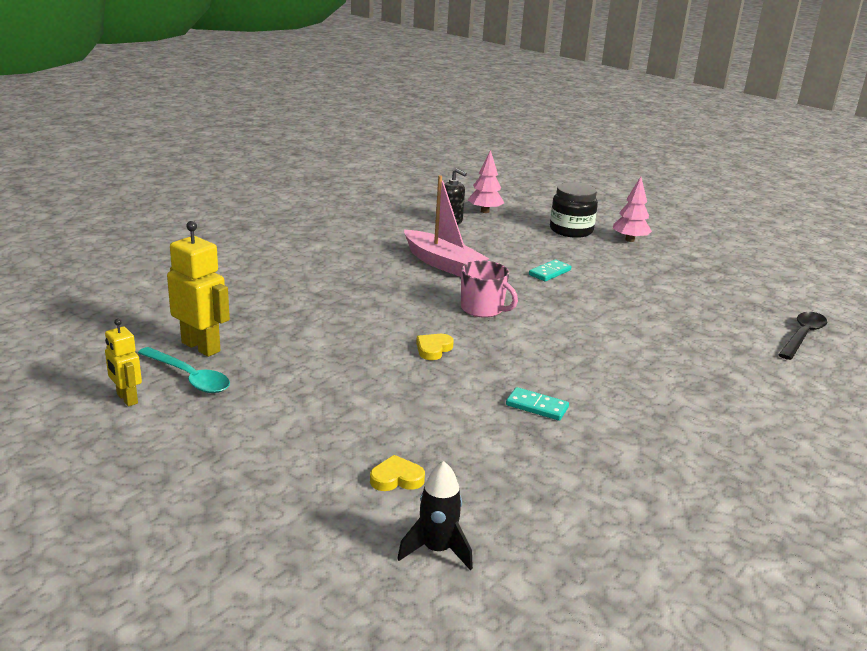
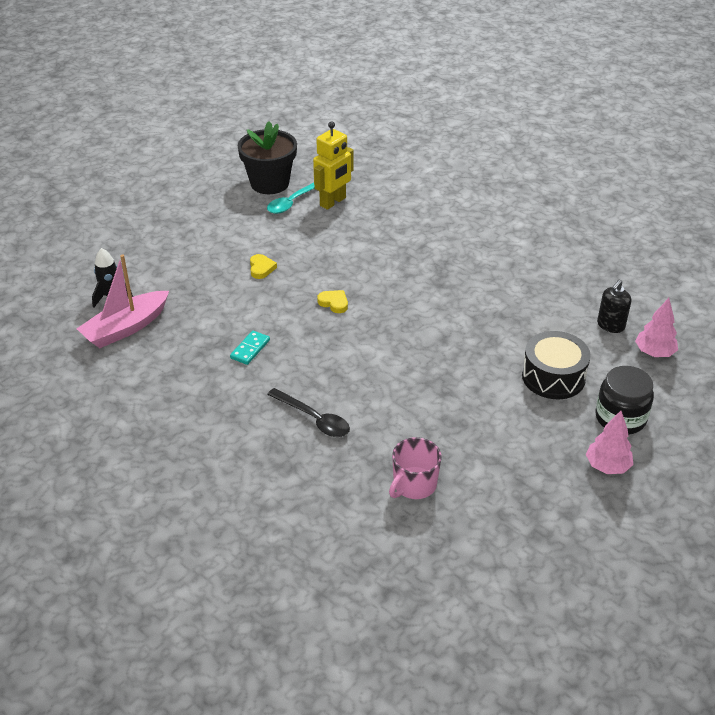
camera: 95 degrees right, 15 degrees up
(127, 399) = (269, 183): yellow robot -> black flower pot
(396, 478) = (176, 283): yellow heart -> yellow heart (261, 268)
(443, 264) = (498, 315): pink boat -> pink boat (126, 328)
(483, 309) = (406, 334): pink mug -> pink mug (414, 485)
(529, 249) = (553, 377): none -> black drum
(550, 272) = (494, 385): turquoise domino -> none
(802, 336) = (372, 559): black spoon -> black spoon (314, 419)

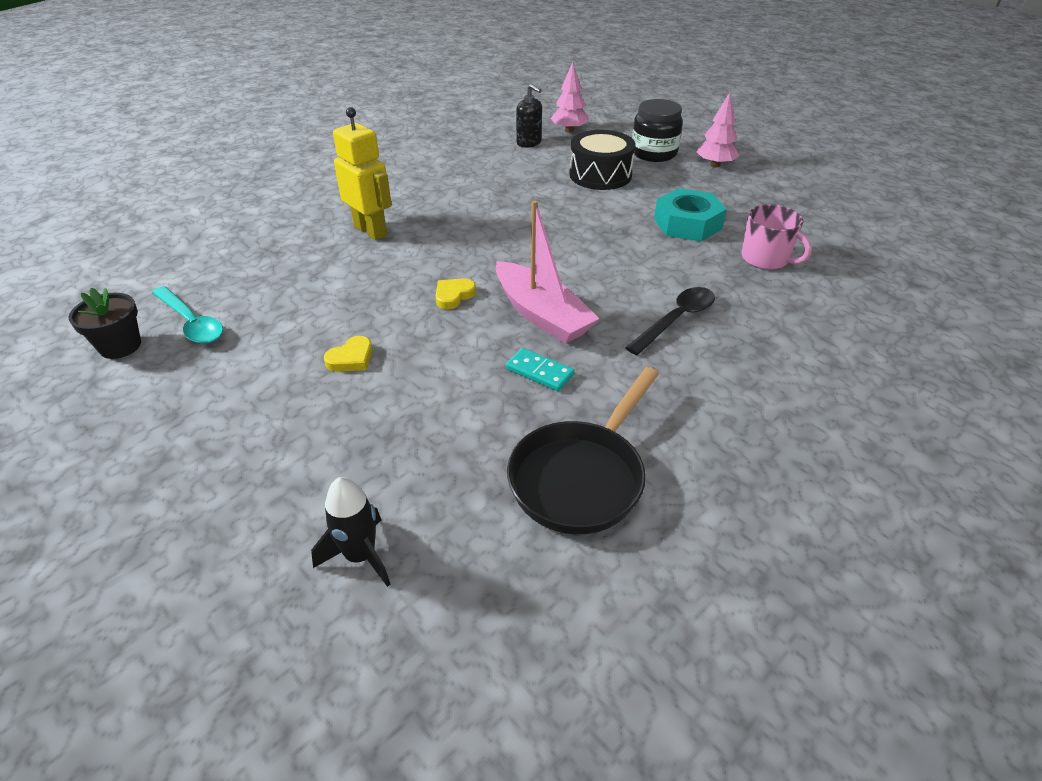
camera: 85 degrees left, 0 degrees up
(126, 328) = (464, 525): pink boat -> pink boat (542, 315)
(156, 370) = (581, 477): none -> black pan
(261, 268) = (351, 358): yellow heart -> yellow heart turned 135 degrees clockwise
(269, 183) = (120, 346): black flower pot -> black flower pot, size x0.59
(333, 202) = (218, 286): yellow robot -> yellow robot (371, 231)
(468, 435) = (687, 224): none -> turquoise nut

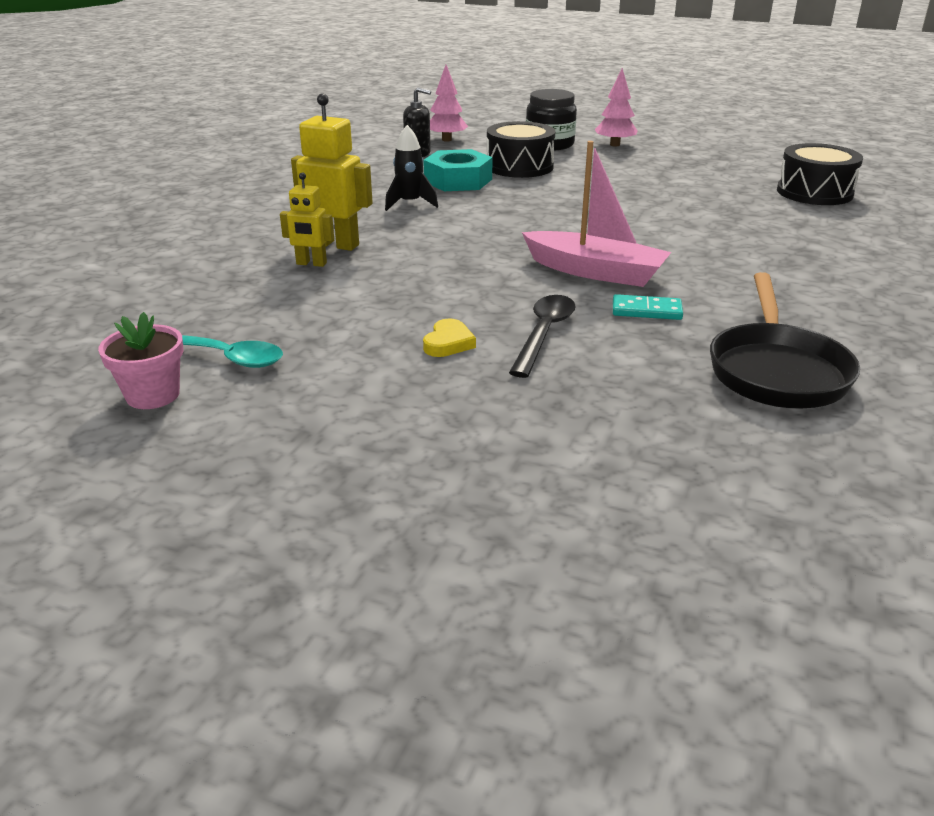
camera: 25 degrees left, 10 degrees down
(120, 346) = (153, 395): black flower pot -> pink flower pot
(335, 247) = (311, 264): none -> yellow robot
(360, 556) = (656, 479): black rocket -> black rocket (410, 203)
(453, 296) = (491, 275): yellow heart -> none
(676, 320) = (717, 251): black spoon -> black spoon (544, 334)
(687, 224) = (643, 187): turquoise nut -> turquoise nut (458, 180)
(766, 259) = (737, 198): pink mug -> none
(855, 269) = (814, 192): none -> black drum

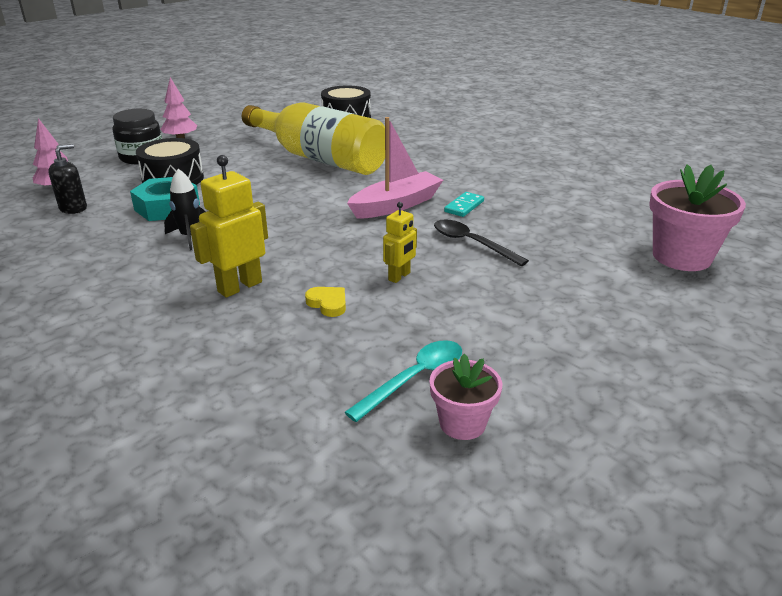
camera: 65 degrees left, 0 degrees up
(311, 264) = (268, 305): yellow robot -> yellow robot (399, 276)
(448, 343) = (461, 277): yellow heart -> yellow heart (328, 304)
(665, 208) = (319, 158): none -> yellow bottle
(691, 513) = (681, 257): none -> pink flower pot
(776, 370) = (556, 196): black pan -> none

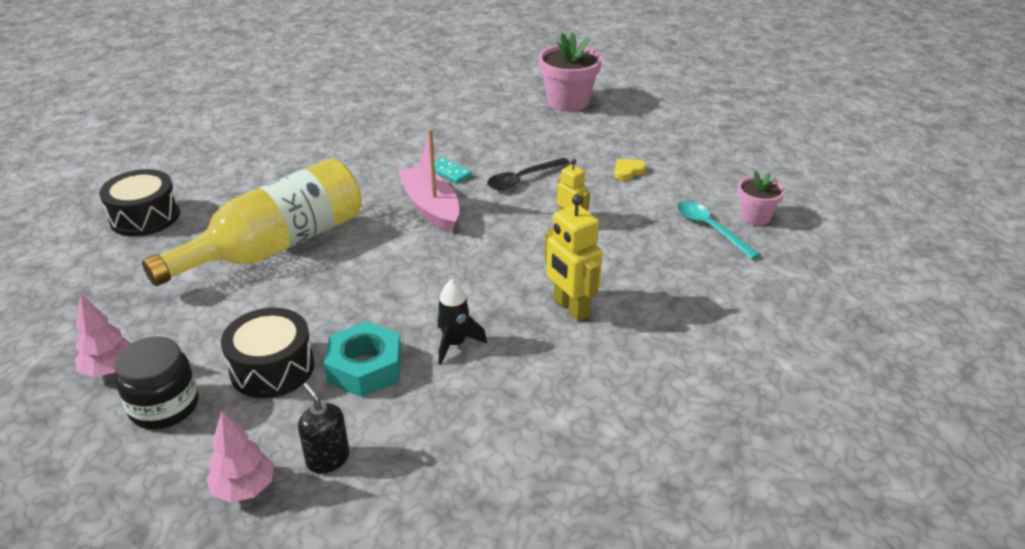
camera: 80 degrees left, 5 degrees up
(328, 304) = (608, 259): yellow heart -> yellow heart (628, 171)

